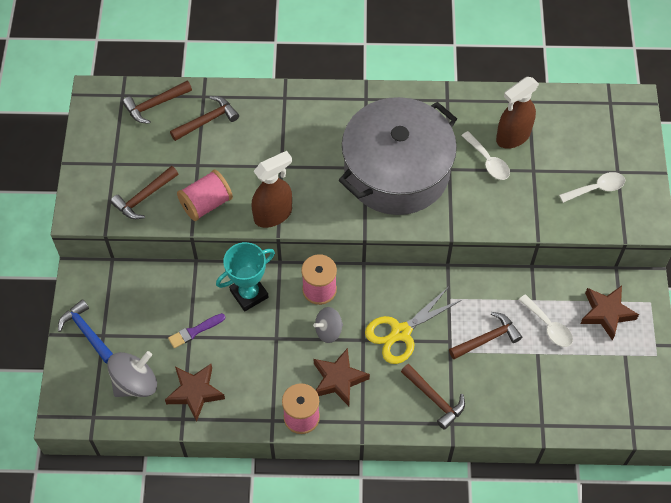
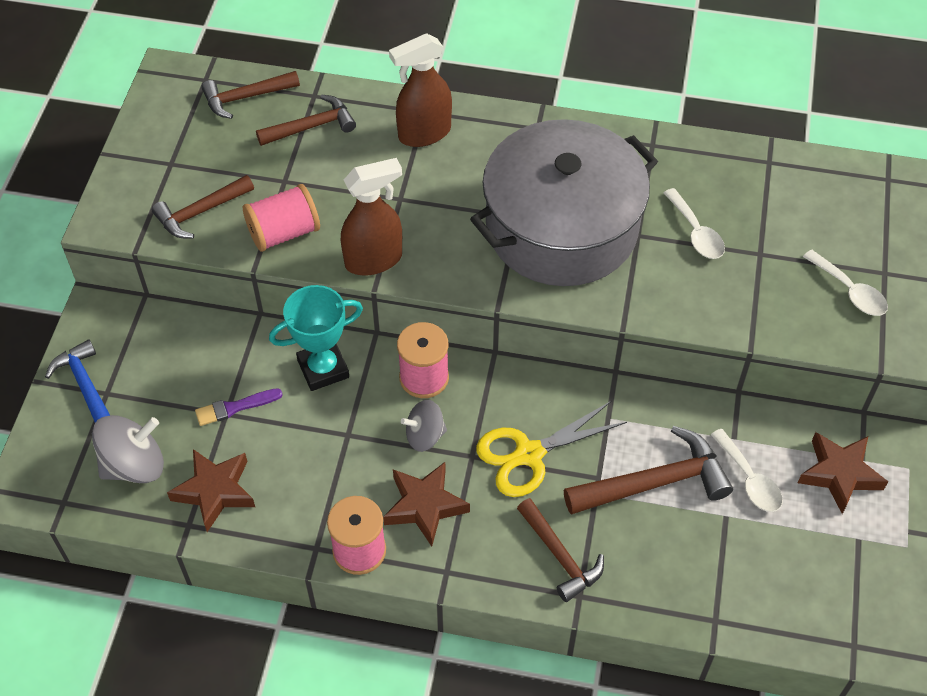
camera: 10 degrees right, 5 degrees down
(487, 339) = (654, 483): brown hammer -> brown hammer, size x1.50
(512, 137) = (738, 205): brown spray bottle -> brown spray bottle (424, 133)
(596, 188) = (850, 291): white spoon -> white spoon turned 60 degrees clockwise

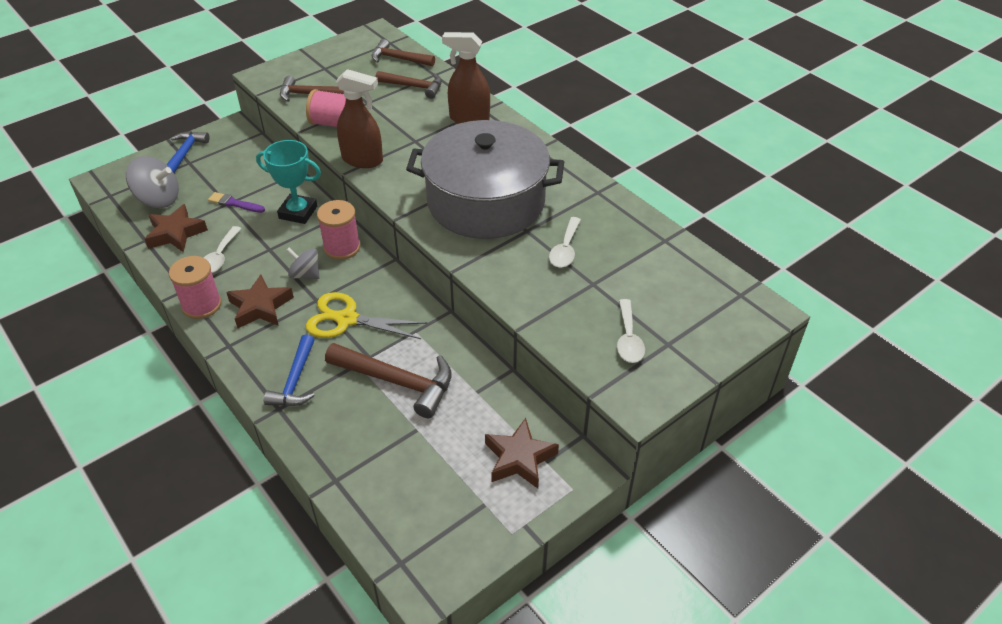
camera: 40 degrees right, 10 degrees down
(559, 556) = (295, 380): brown hammer -> blue hammer
(749, 479) = (457, 420): white spoon -> white spoon (219, 257)

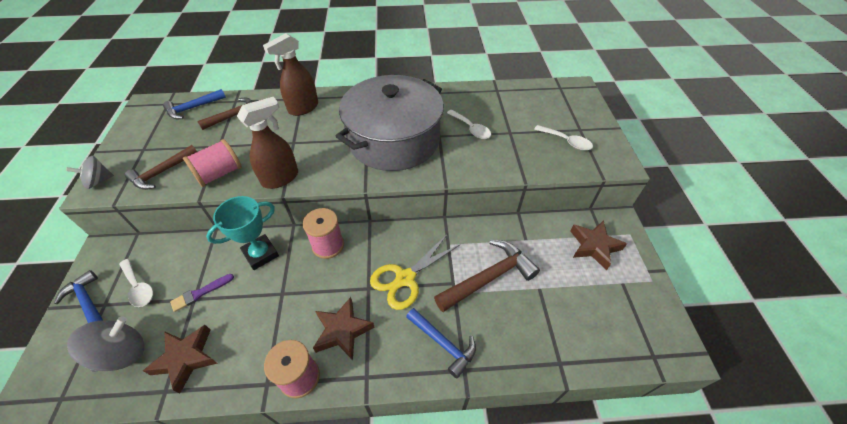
camera: 55 degrees left, 5 degrees up
(219, 257) = (254, 335): white spoon -> white spoon (138, 287)
(305, 274) = (334, 282): grey spinning top -> grey spinning top (99, 181)
(399, 59) = (193, 108): brown hammer -> blue hammer

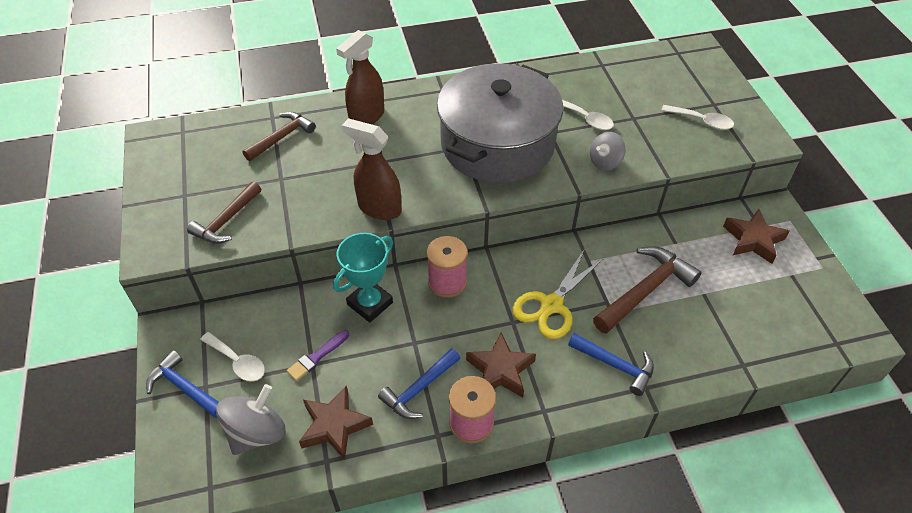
camera: 10 degrees left, 0 degrees up
(99, 181) = (151, 242): grey spinning top -> grey spinning top (605, 162)
(193, 108) = (221, 134): blue hammer -> blue hammer (419, 389)
(219, 174) = (300, 213): pink spool -> none
(281, 178) = (379, 208): brown spray bottle -> brown spray bottle turned 105 degrees counterclockwise

